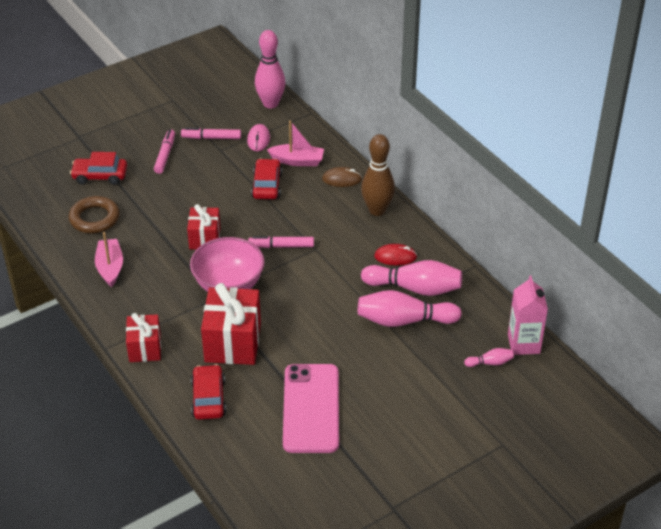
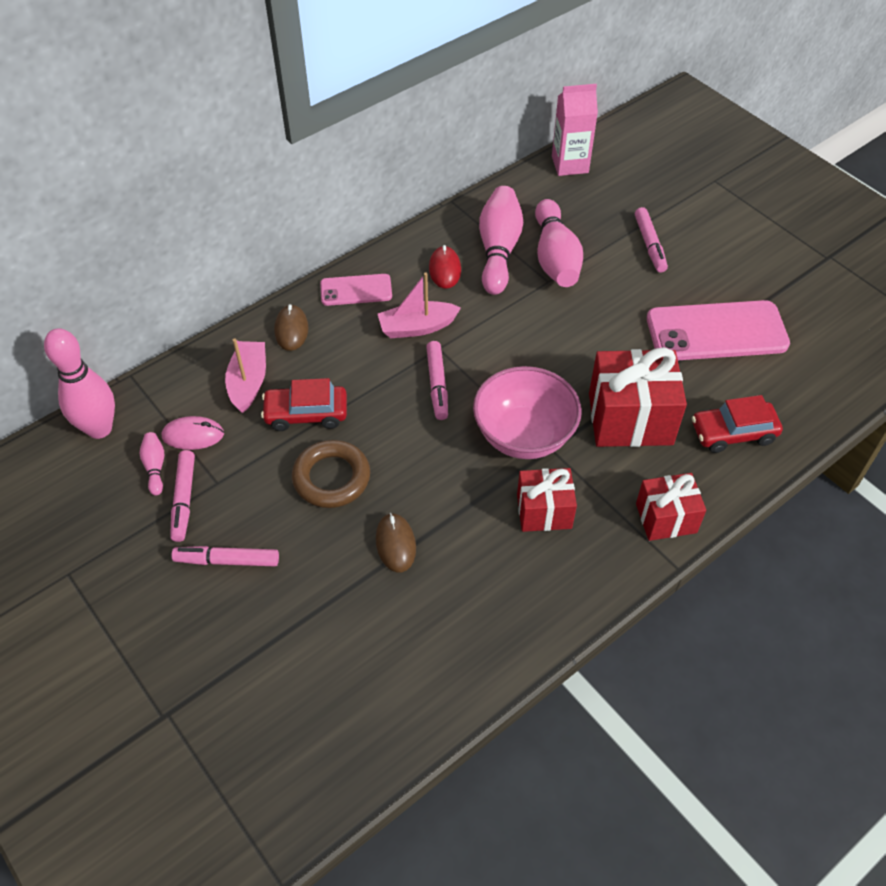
camera: 95 degrees left, 10 degrees up
(94, 218) = (395, 640): brown ring -> brown ring (331, 478)
(100, 176) = (282, 654): red car -> none
(110, 267) = (510, 594): pink boat -> pink boat (417, 327)
(158, 221) = (395, 544): none -> brown mouse
(205, 238) = (430, 477): red gift -> red gift (544, 511)
(377, 210) = (356, 290): brown bowling pin -> pink phone
(416, 382) = (649, 245): none -> pink marker
(490, 363) = (604, 189): pink bowling pin -> pink bowling pin (155, 467)

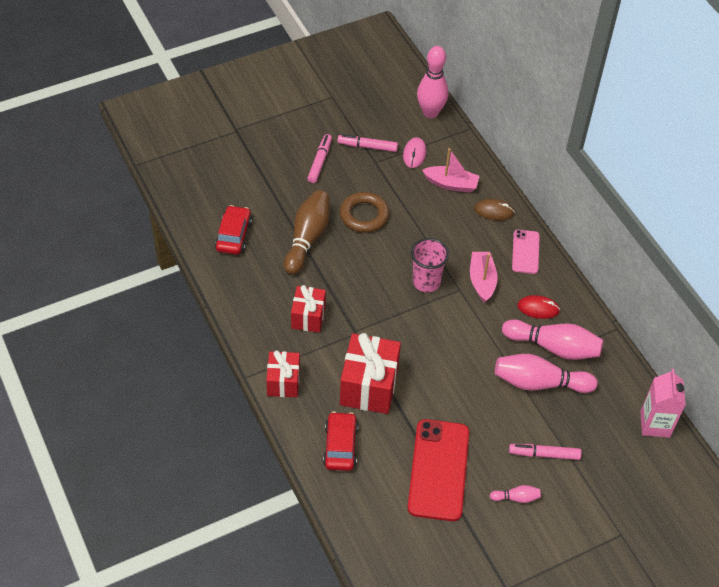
camera: 100 degrees right, 0 degrees up
(155, 467) = (394, 135): pink bowling pin -> pink bowling pin (516, 498)
(306, 414) = (418, 209): red car -> red car (234, 235)
(395, 544) = (307, 238): brown mouse -> brown bowling pin
(437, 385) = (426, 282): pink marker -> pink cup
(524, 436) = (370, 321): pink bowl -> none
(716, 332) = (438, 470): pink phone -> red phone

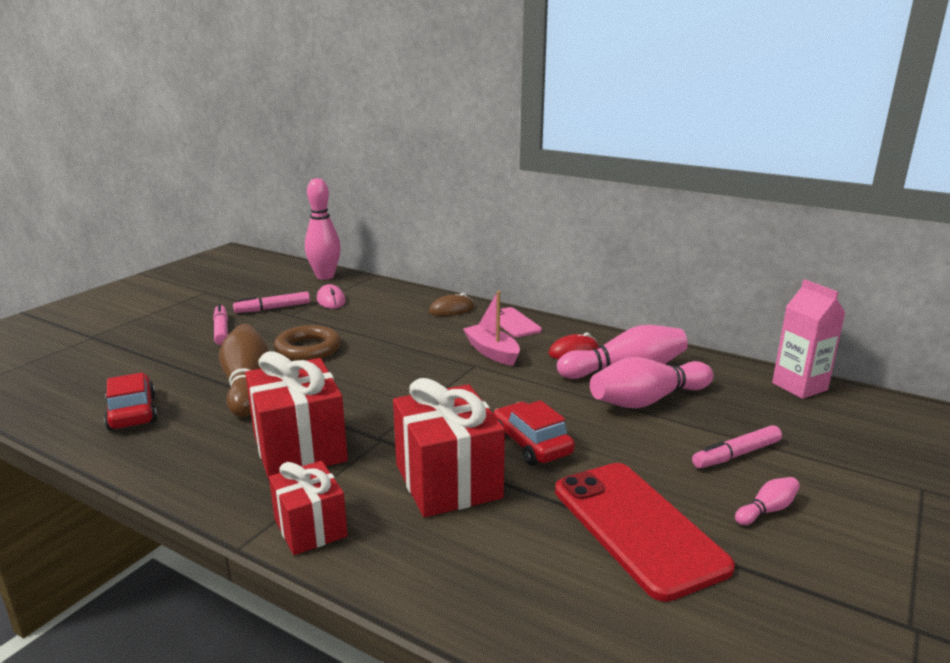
camera: 30 degrees left, 30 degrees down
(308, 317) = (299, 448): red gift -> red gift, size x1.63
(340, 446) = (468, 565): red car -> red car (531, 444)
(426, 282) = (430, 372): pink cup -> none
(451, 184) = (389, 306): pink boat -> none

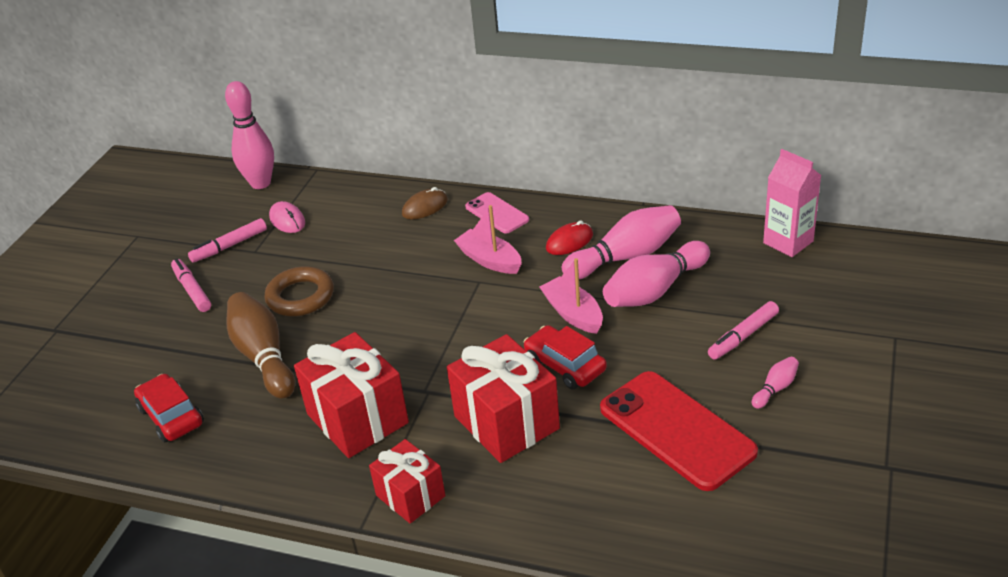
camera: 10 degrees left, 15 degrees up
(556, 404) = (573, 313): none -> pink boat

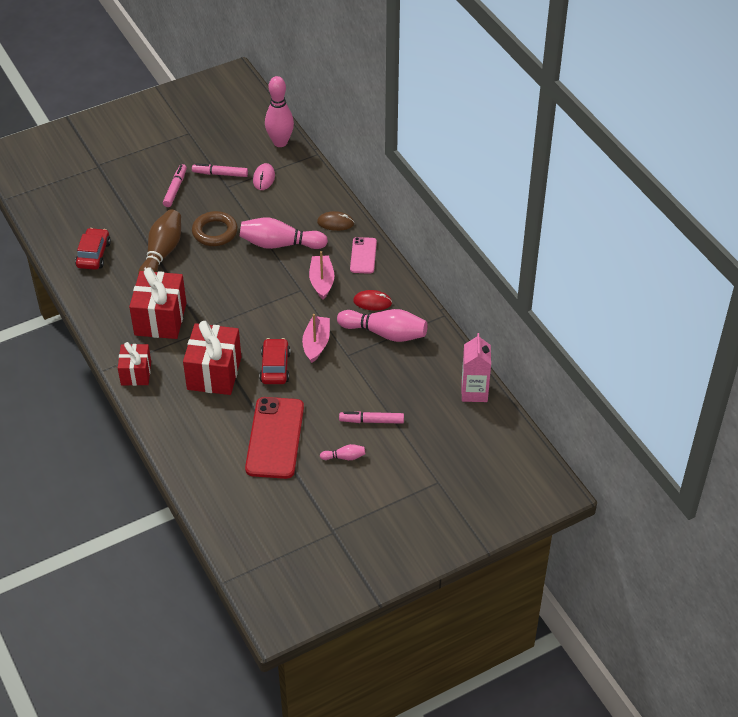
camera: 40 degrees right, 10 degrees up
(655, 290) = (370, 363): pink bowling pin -> pink bowling pin (280, 244)

